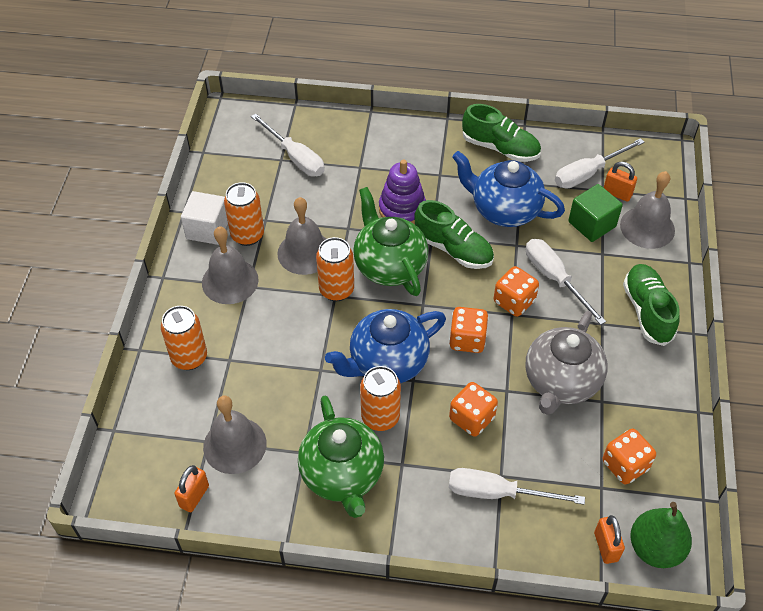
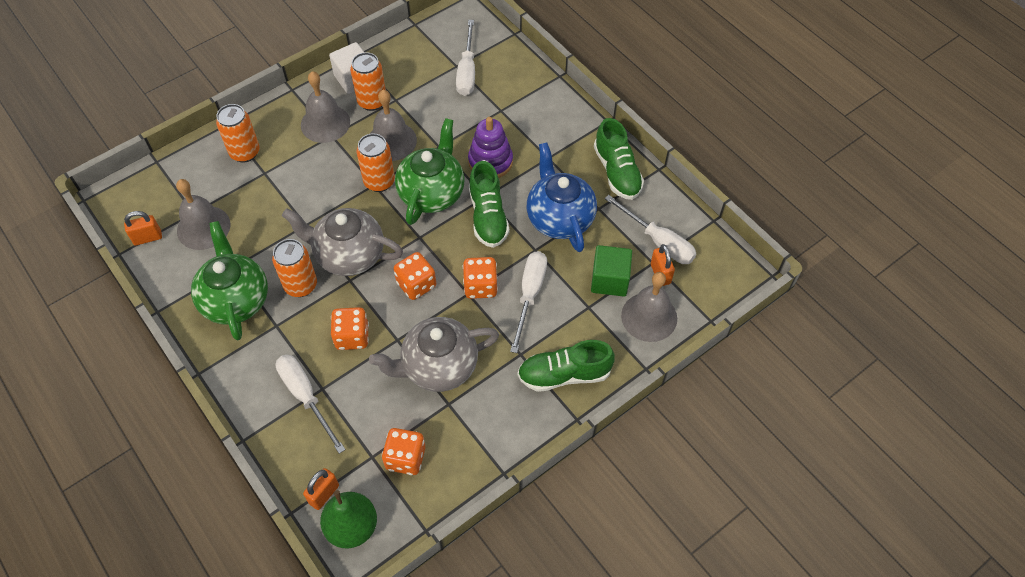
camera: 45 degrees right, 5 degrees up
(342, 475) = (236, 300): green teapot -> green teapot turned 135 degrees clockwise
(387, 363) = (349, 255): blue teapot -> grey teapot
(588, 173) = (658, 241): white screwdriver -> white screwdriver turned 150 degrees counterclockwise
(647, 311) = (564, 374): green shoe -> green shoe turned 135 degrees counterclockwise

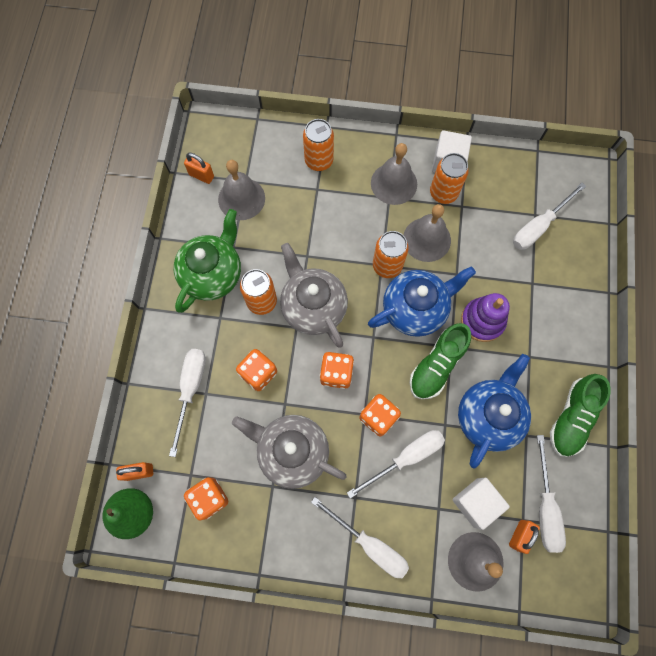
camera: 45 degrees right, 15 degrees up
(432, 193) = (415, 309): green teapot -> blue teapot
(564, 374) = (369, 544): green shoe -> white screwdriver
(609, 280) = (475, 502): green cube -> white cube

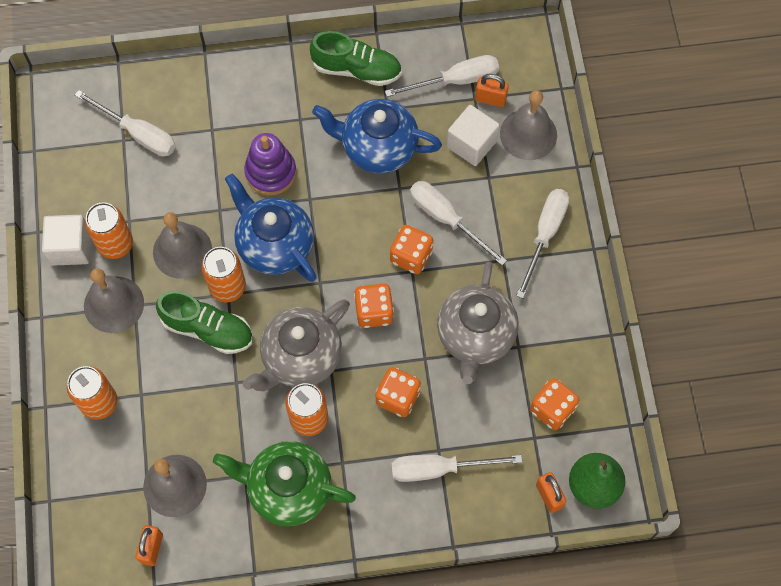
camera: 105 degrees left, 5 degrees down
(437, 365) = (335, 209): green shoe -> green shoe (208, 329)

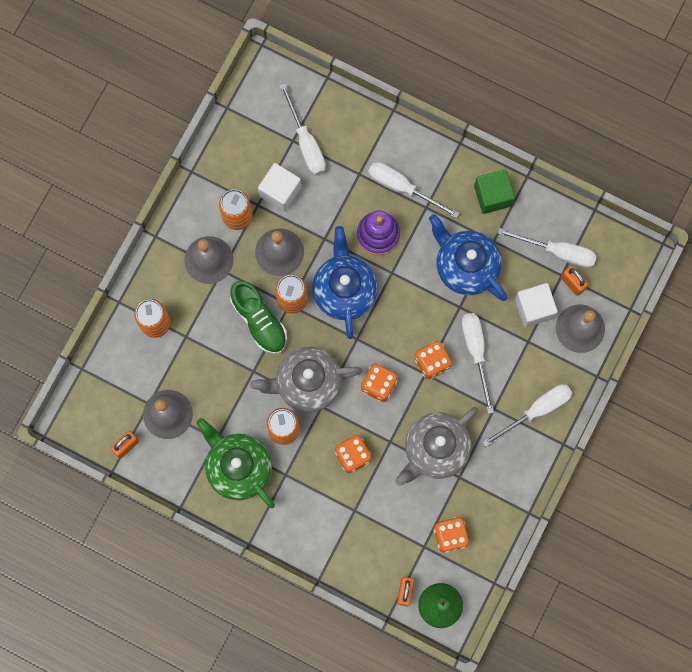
camera: 35 degrees right, 10 degrees up
(70, 247) = (206, 198): white cube -> white cube (280, 191)
(356, 69) = (493, 196): green shoe -> green cube
(439, 468) = (346, 523): white screwdriver -> white screwdriver (402, 188)

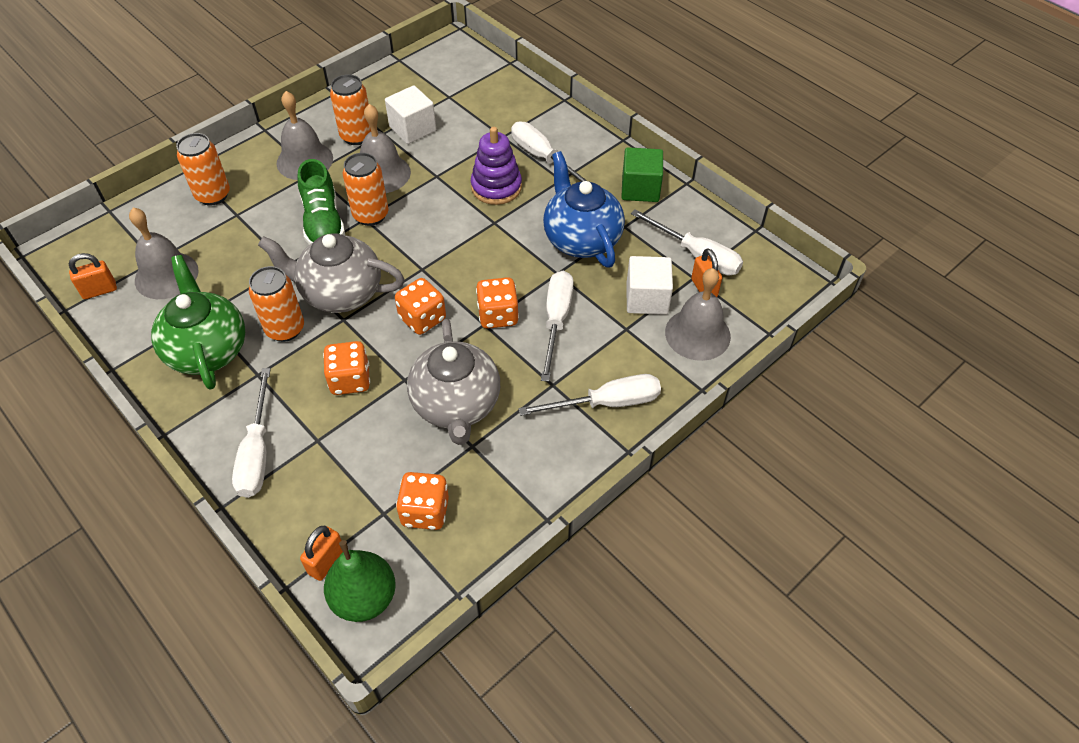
camera: 20 degrees right, 25 degrees down
(306, 143) = (461, 101): white screwdriver -> white screwdriver (257, 452)
(344, 290) = (433, 223): blue teapot -> none
(435, 449) = (456, 405): grey teapot -> grey teapot turned 75 degrees counterclockwise

